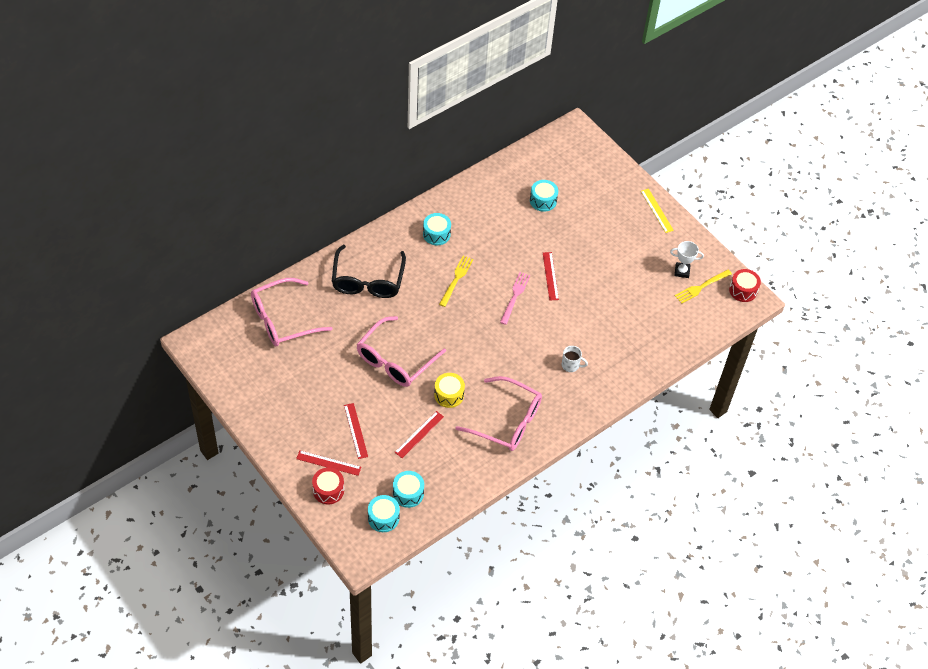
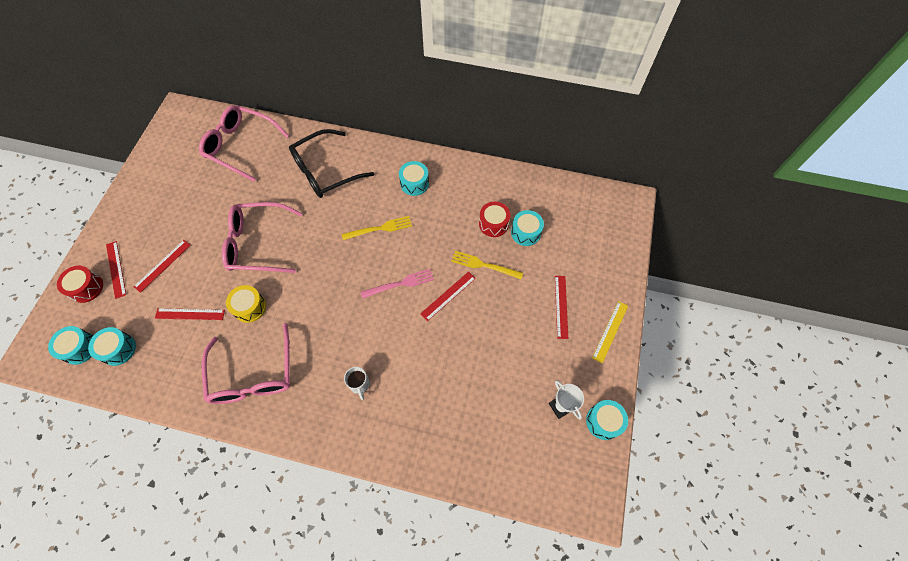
camera: 55 degrees right, 10 degrees up
(616, 222) = (561, 306): none -> red ruler
(701, 287) = (558, 440): yellow fork -> yellow fork (483, 265)
(710, 257) = (603, 421): none -> turquoise drum
(743, 290) = (594, 486): red drum -> red drum (493, 224)

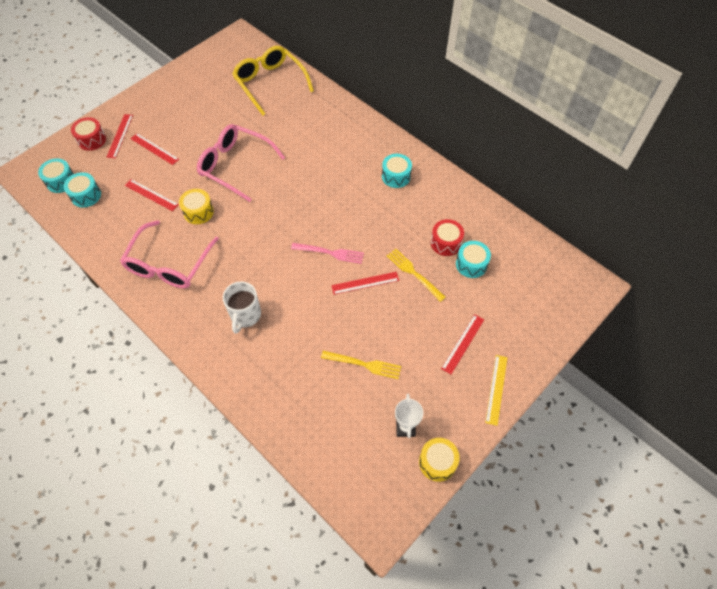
camera: 30 degrees right, 5 degrees down
(162, 265) = (154, 149): red ruler -> red ruler turned 60 degrees clockwise
(241, 146) = (270, 83): pink glasses -> yellow glasses
(325, 171) = (325, 133): black glasses -> none
(359, 384) = (245, 315): white mug -> white mug, size x1.55
(380, 228) = (342, 200): yellow fork -> yellow fork (364, 364)
(603, 421) = (437, 462): turquoise drum -> yellow drum
(610, 331) = (496, 389): yellow ruler -> yellow ruler turned 45 degrees counterclockwise

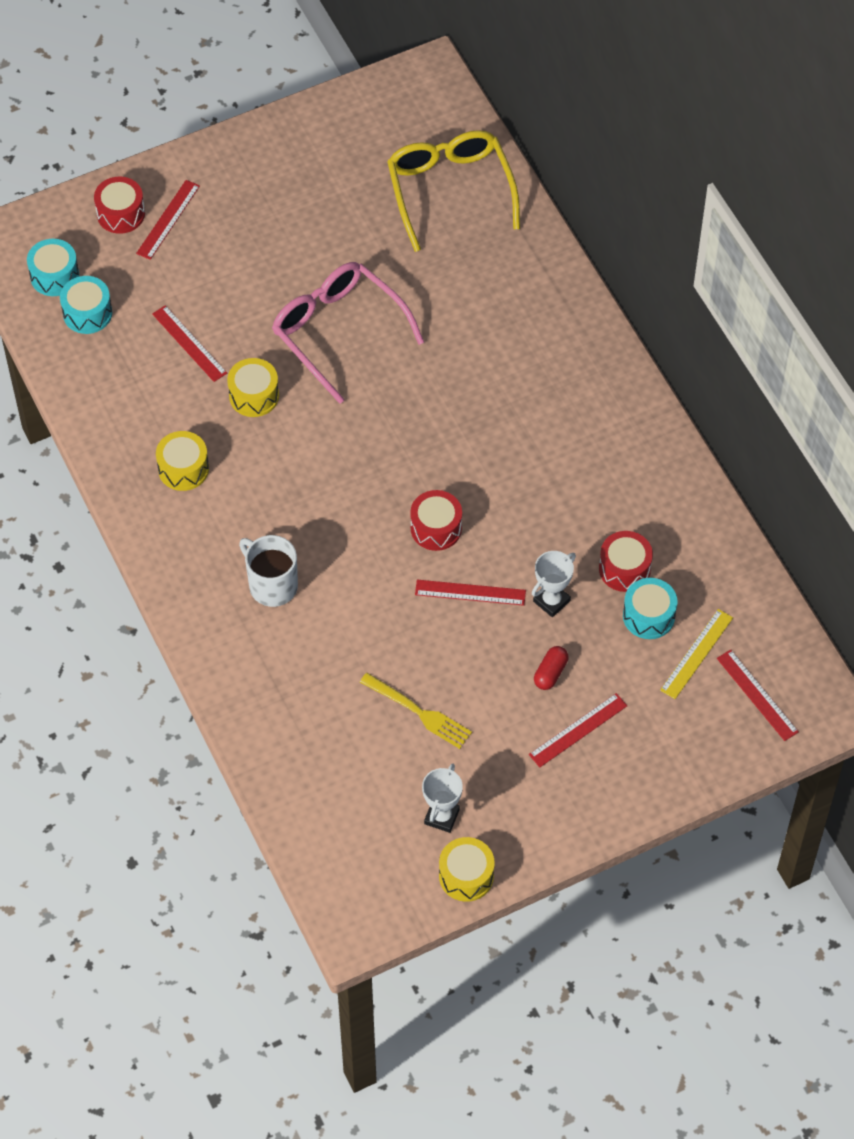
camera: 20 degrees right, 0 degrees up
(154, 149) = (217, 261): red ruler -> red ruler (757, 695)
(169, 264) = (183, 469): pink glasses -> yellow drum
(245, 315) = (272, 585): white mug -> white mug turned 105 degrees clockwise
(330, 253) = (436, 528): pink fork -> red drum
(396, 176) = (594, 431): turquoise drum -> none
(413, 273) = (551, 601): yellow fork -> white trophy
(431, 314) = (550, 673): none -> red capsule
(496, 389) = (596, 809): yellow ruler -> yellow ruler (696, 654)

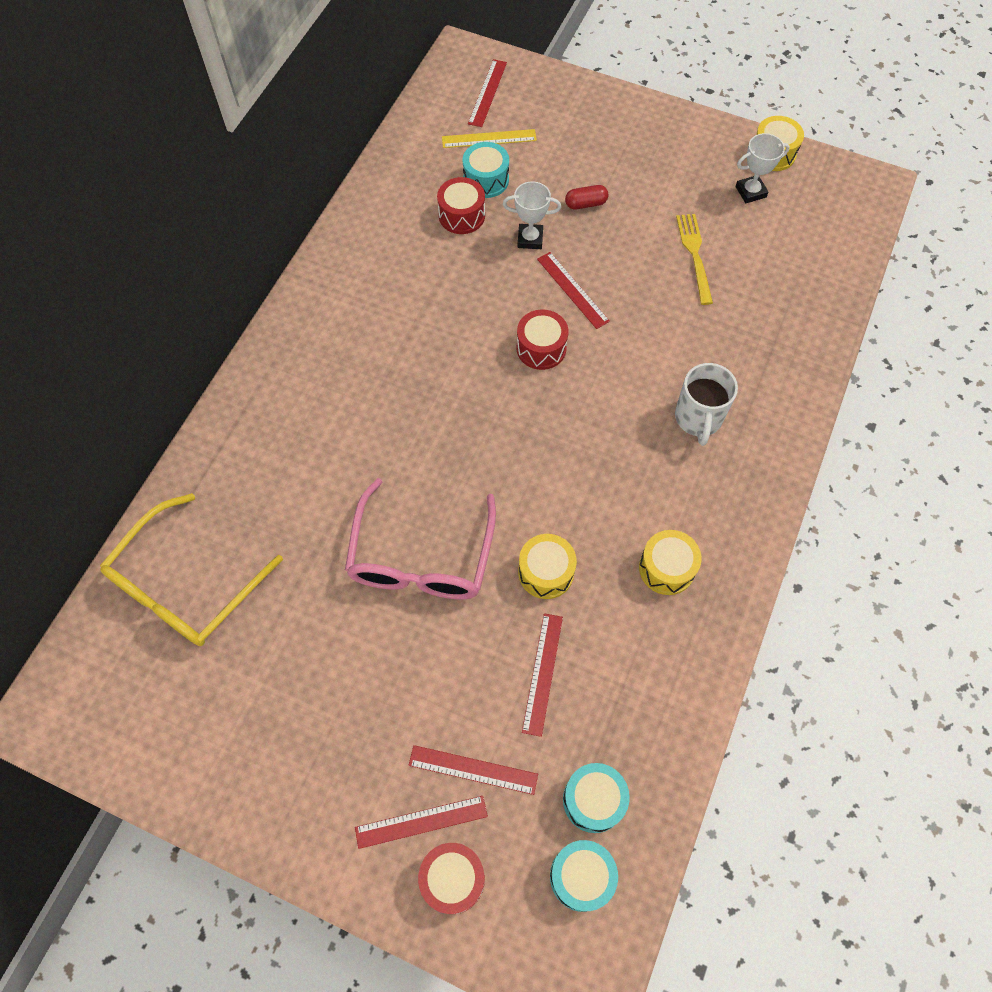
camera: 130 degrees left, 5 degrees up
(578, 730) = (611, 163): red ruler -> red ruler (473, 769)

